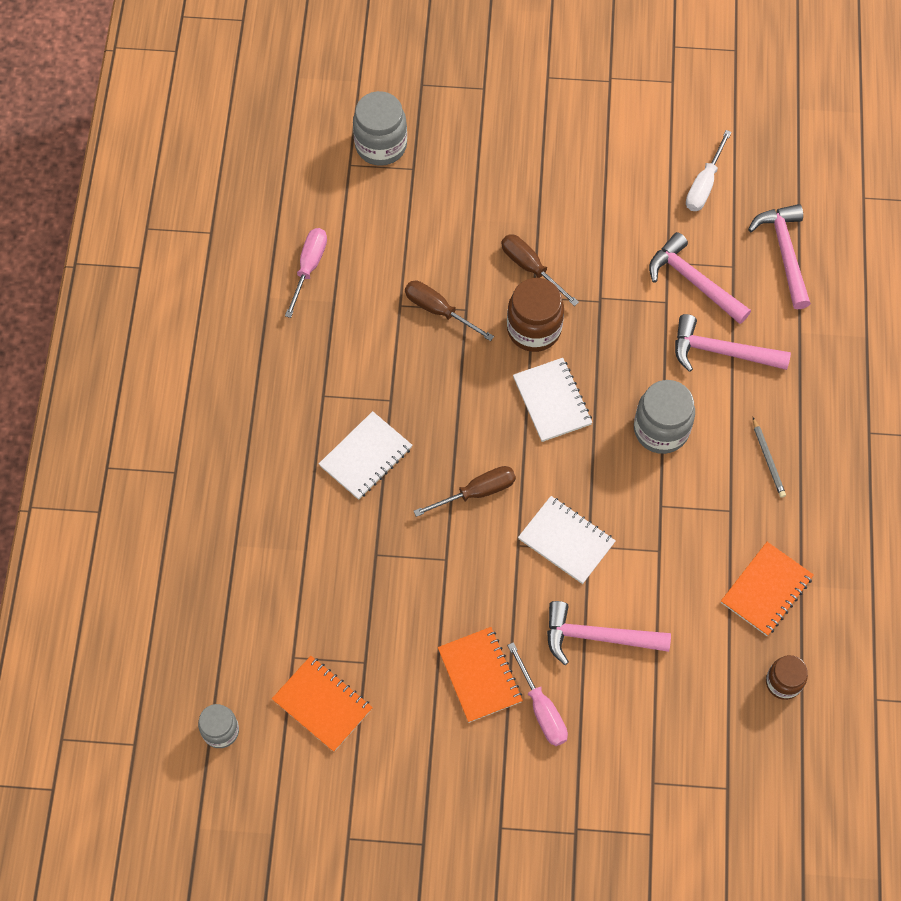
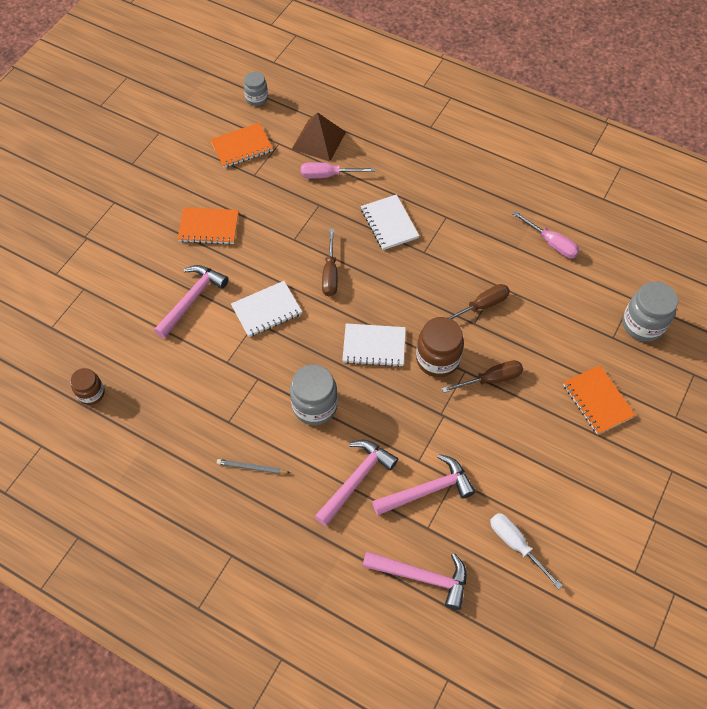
camera: 115 degrees right, 5 degrees down
(264, 606) = (319, 140): none -> brown pyramid
(541, 709) = (167, 250): pink screwdriver -> pink screwdriver (328, 175)
(766, 590) = (158, 415): orange notebook -> orange notebook (597, 401)

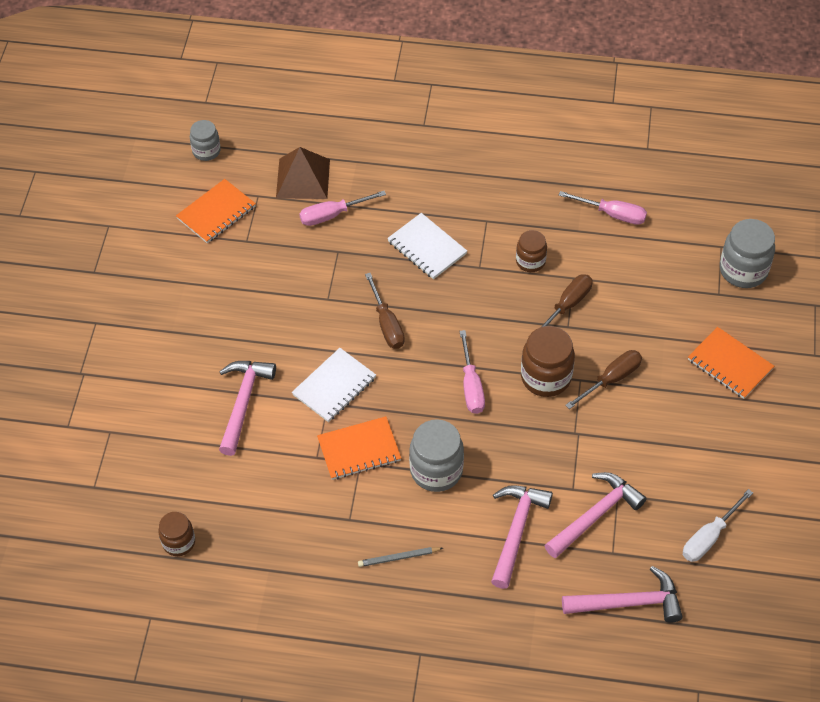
camera: 20 degrees left, 5 degrees down
(209, 227) = (223, 316): orange notebook -> orange notebook (359, 450)
(374, 346) = (471, 386): white notebook -> pink screwdriver
(467, 260) = (530, 261): none -> brown jar
(516, 545) = (709, 537): white screwdriver -> white screwdriver turned 75 degrees counterclockwise

